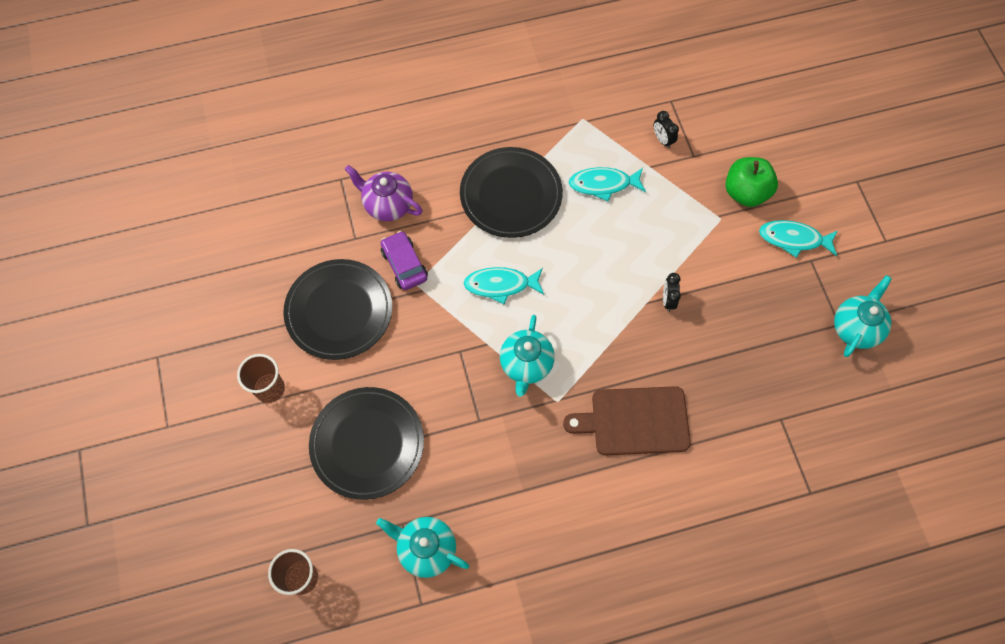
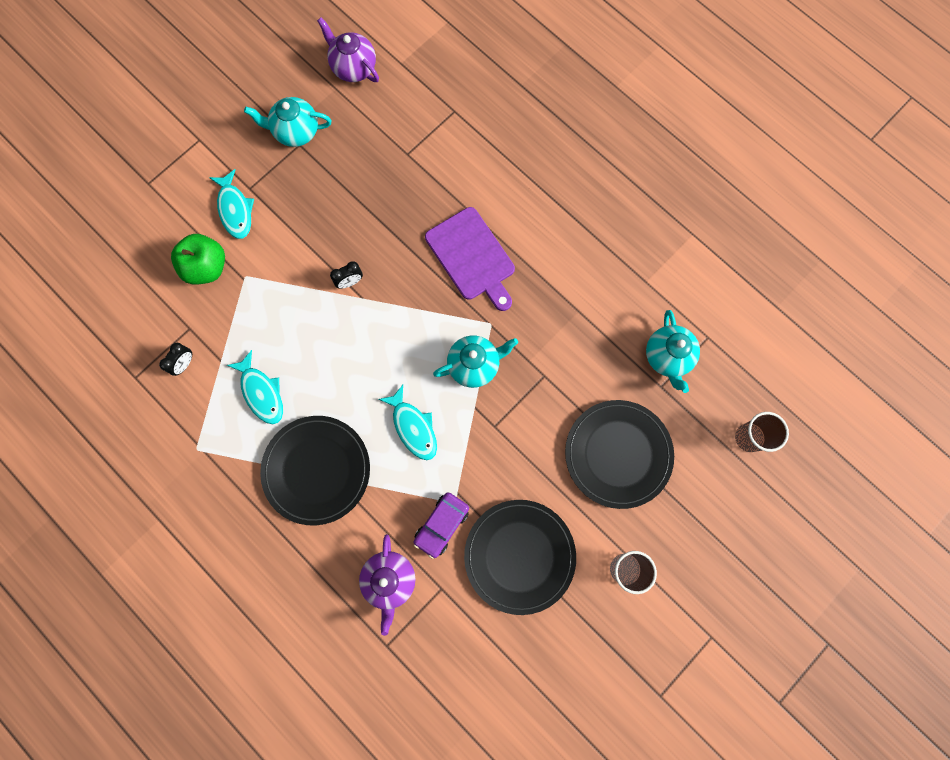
camera: 120 degrees left, 10 degrees up
(635, 421) = (472, 257): brown cutting board -> purple cutting board
(909, 418) = (353, 68): none -> purple teapot

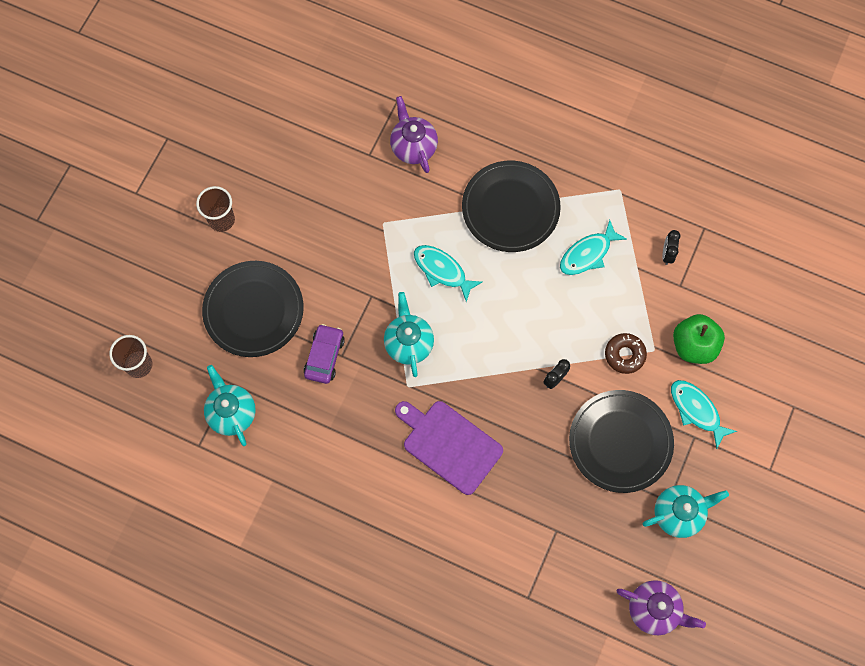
camera: 160 degrees right, 5 degrees down
(261, 392) = (588, 254): turquoise fish -> turquoise fish turned 75 degrees counterclockwise
(275, 281) = (624, 355): none -> brown donut
(441, 525) = (387, 202): purple car -> purple car (324, 356)
(474, 365) = (408, 343): turquoise teapot -> turquoise teapot turned 120 degrees clockwise
(519, 556) = (313, 200): black plate -> black plate (620, 442)

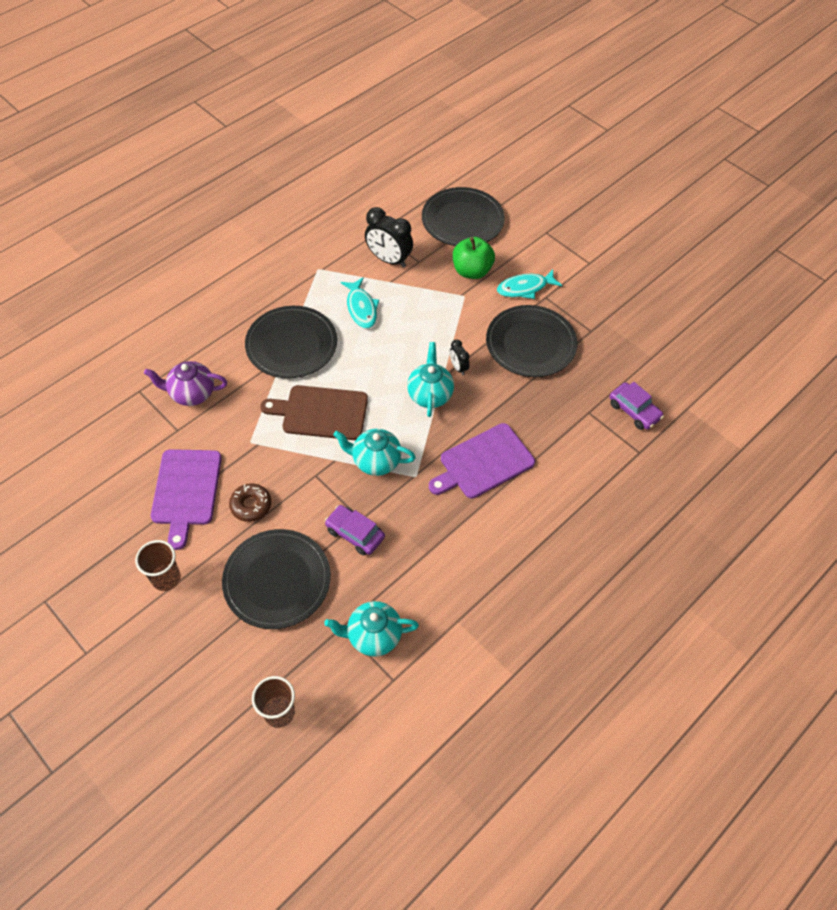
camera: 70 degrees left, 15 degrees down
(310, 194) = (186, 491): none -> purple cutting board
(442, 271) = (321, 412): turquoise fish -> brown cutting board
(579, 578) = (634, 411): none -> purple car
(624, 355) = (459, 315): brown donut -> brown donut (251, 505)
(654, 609) = (676, 371): purple teapot -> none
(667, 254) = (389, 260): black clock -> black clock, size x1.94
(678, 513) = (603, 328): turquoise teapot -> turquoise teapot (430, 394)
(765, 308) = (462, 220): none -> black plate

